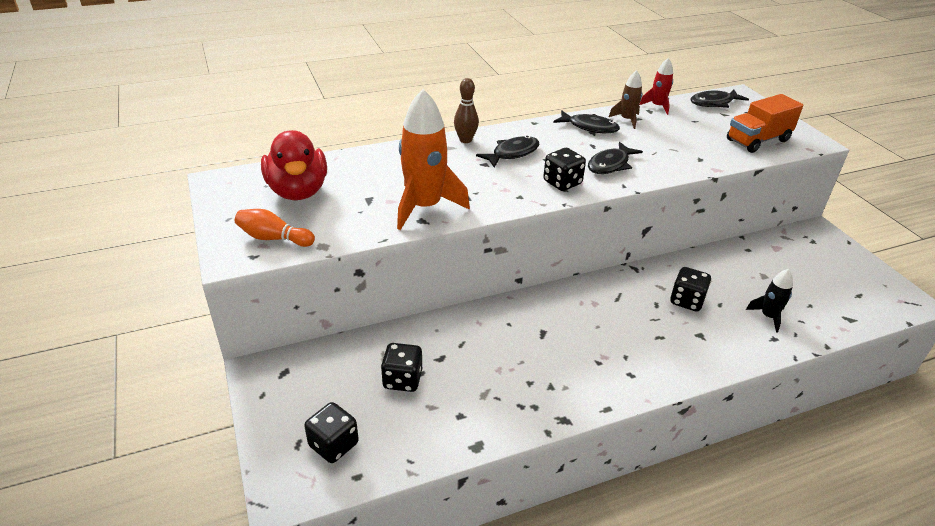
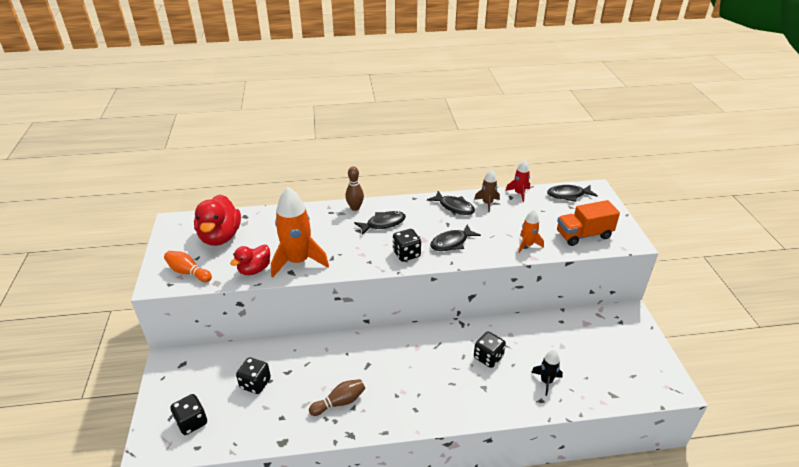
camera: 15 degrees right, 0 degrees up
(369, 224) = (254, 270): none -> red duck
(529, 383) = (339, 402): none -> brown bowling pin
(701, 157) = (527, 245): none -> orange rocket

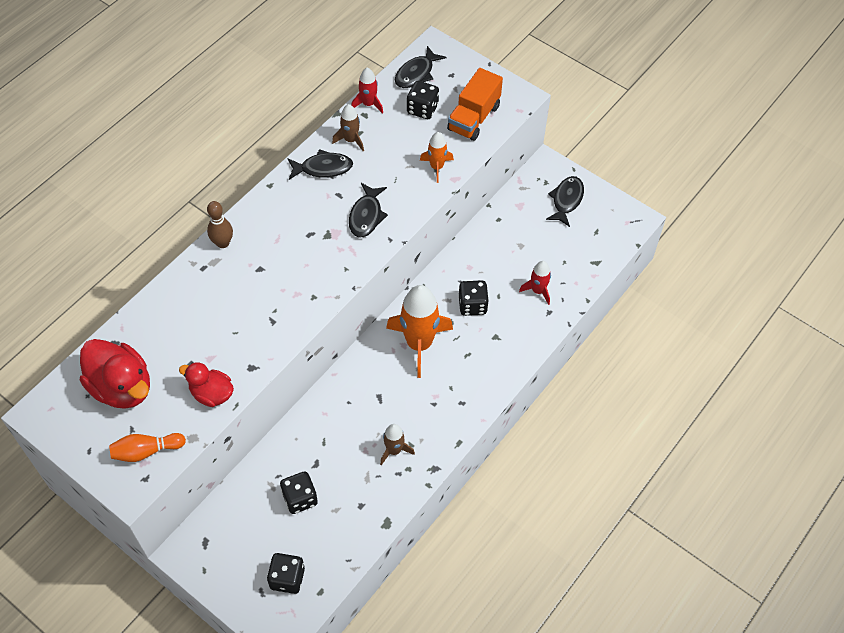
camera: 45 degrees left, 20 degrees up
(254, 270) = (212, 394): red duck -> red duck turned 120 degrees clockwise
(298, 261) = (243, 350): orange rocket -> orange rocket (419, 344)
(339, 402) = (394, 450): brown bowling pin -> brown rocket
(383, 224) = (275, 242): black fish -> black fish (566, 200)
(406, 254) = (338, 261): black dice -> black dice (422, 109)
(546, 381) = (538, 290): black rocket -> red rocket

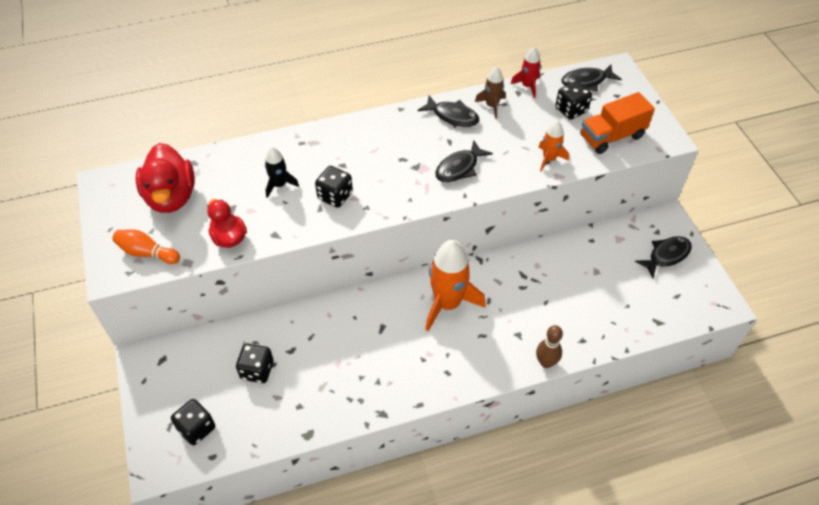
camera: 35 degrees right, 5 degrees down
(216, 319) = (279, 185): none -> black rocket
(223, 243) = (330, 132): brown bowling pin -> brown bowling pin (546, 362)
(394, 450) = (361, 378): brown rocket -> none
(472, 305) = (517, 297): black dice -> black dice (335, 196)
(538, 290) = (585, 317): red rocket -> none

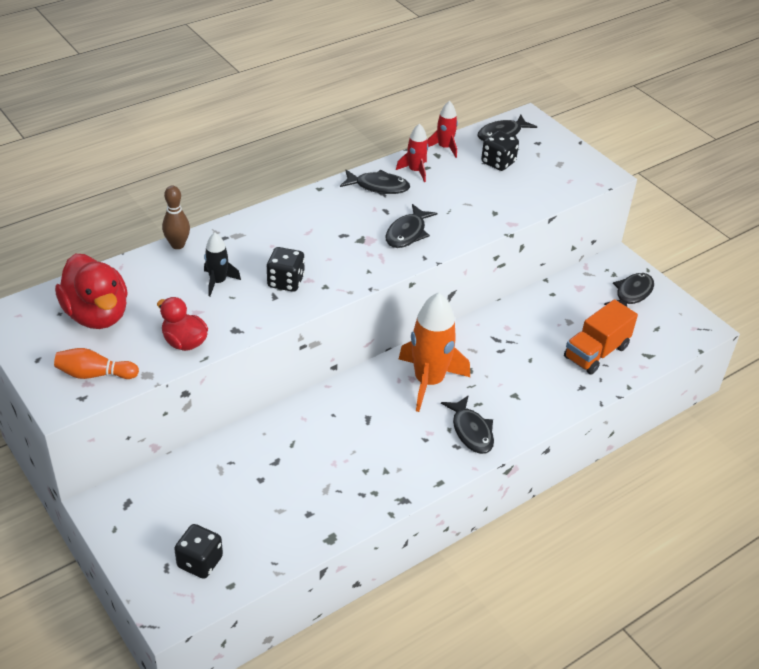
camera: 20 degrees left, 10 degrees down
(257, 370) = (245, 489): black dice -> none
(466, 361) = (471, 431): none -> black fish
(492, 106) = (415, 171): brown rocket -> red rocket
(546, 362) = (553, 415): brown bowling pin -> brown bowling pin (177, 245)
(549, 159) = (496, 210): orange rocket -> none
(612, 136) = (549, 180): orange truck -> orange truck (596, 352)

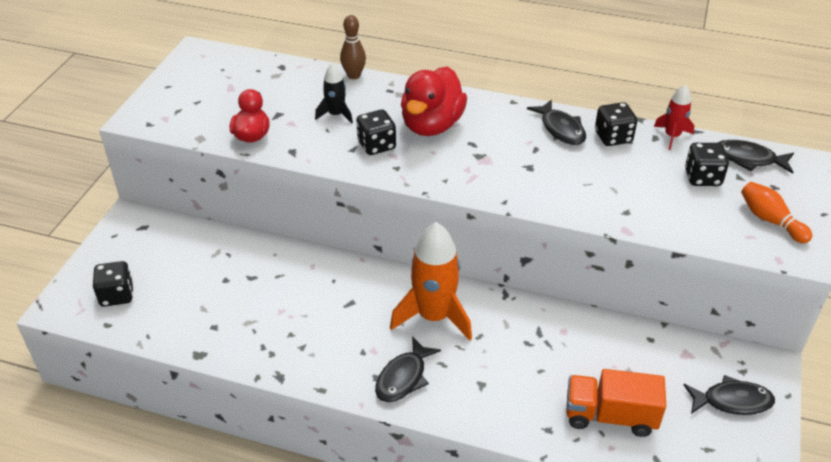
camera: 55 degrees right, 0 degrees up
(94, 374) = (177, 116): orange bowling pin -> orange bowling pin (770, 220)
(97, 315) = (238, 84): red duck -> red duck (432, 125)
(407, 233) = (523, 176): black fish -> none
(415, 171) = (613, 137): red rocket -> black dice

